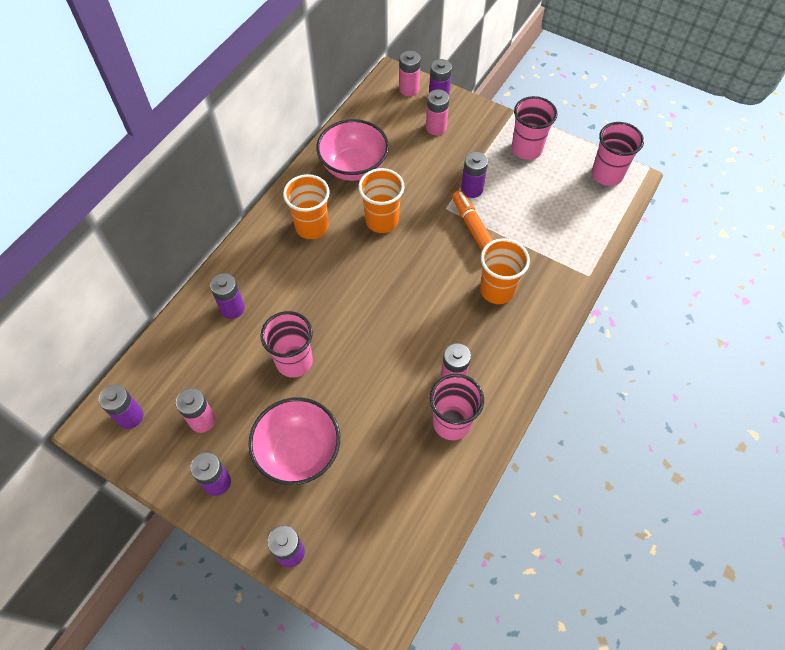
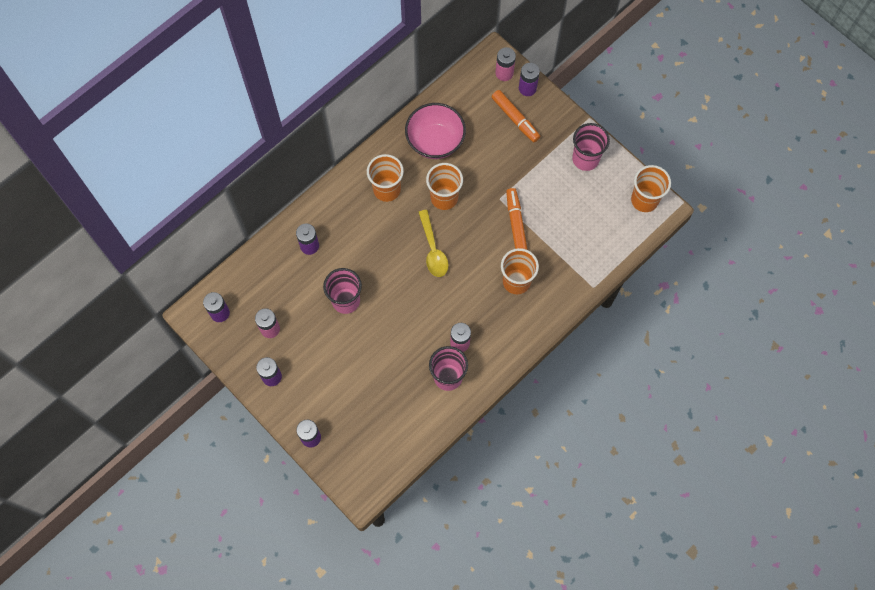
camera: 15 degrees right, 10 degrees up
(299, 452) = (333, 370): pink bowl -> none
(386, 278) = (433, 249): none -> yellow spoon
(436, 128) = (515, 119): pink battery -> orange marker
(472, 189) = (526, 186): purple battery -> none
(607, 174) = (644, 200): pink cup -> orange cup

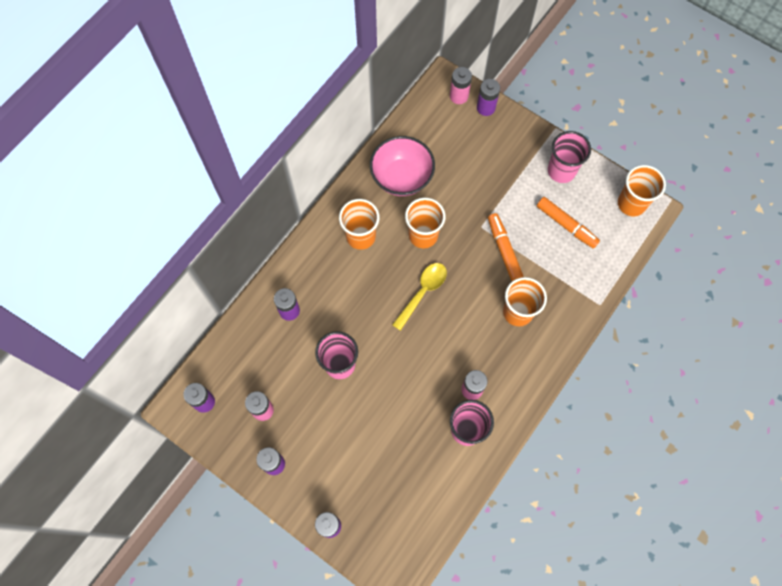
camera: 10 degrees left, 0 degrees up
(433, 249) = (422, 292): yellow spoon -> yellow spoon turned 120 degrees counterclockwise
(515, 119) = (480, 141): orange marker -> orange marker (566, 225)

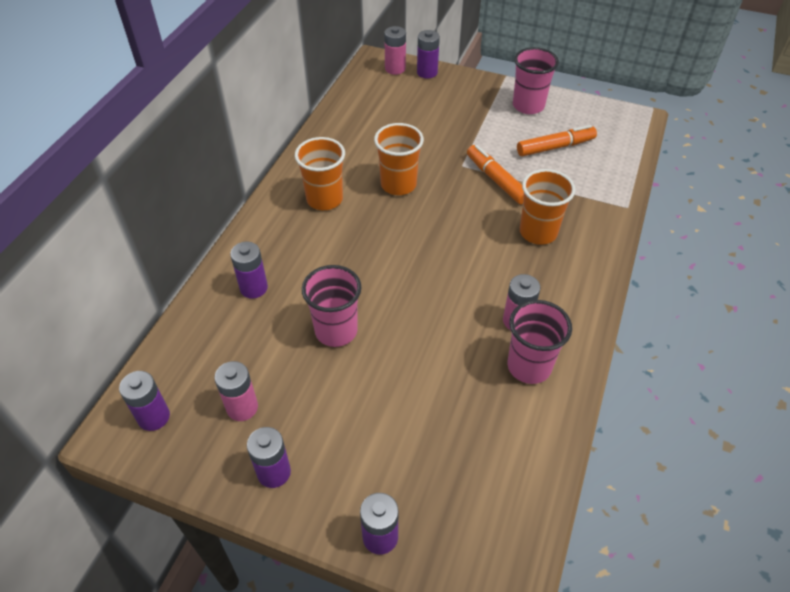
camera: 15 degrees left, 20 degrees down
(401, 177) = (356, 141): pink bowl -> none
(422, 292) = (417, 236): yellow spoon -> none
(566, 225) = (555, 147): orange marker -> orange marker turned 45 degrees counterclockwise
(631, 204) = (614, 118): orange cup -> none

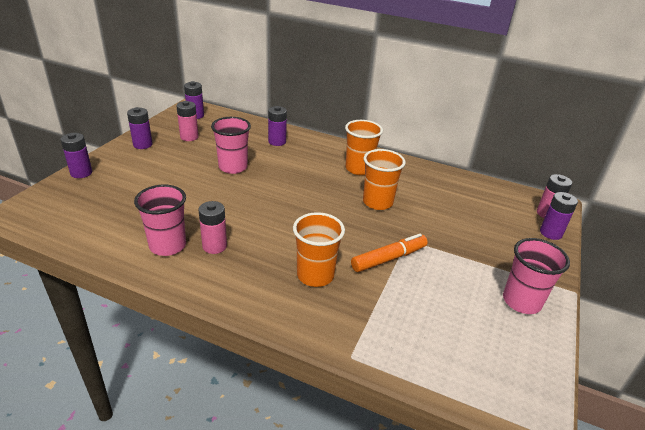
camera: 90 degrees right, 15 degrees down
(555, 147) = (449, 312): orange marker -> none

